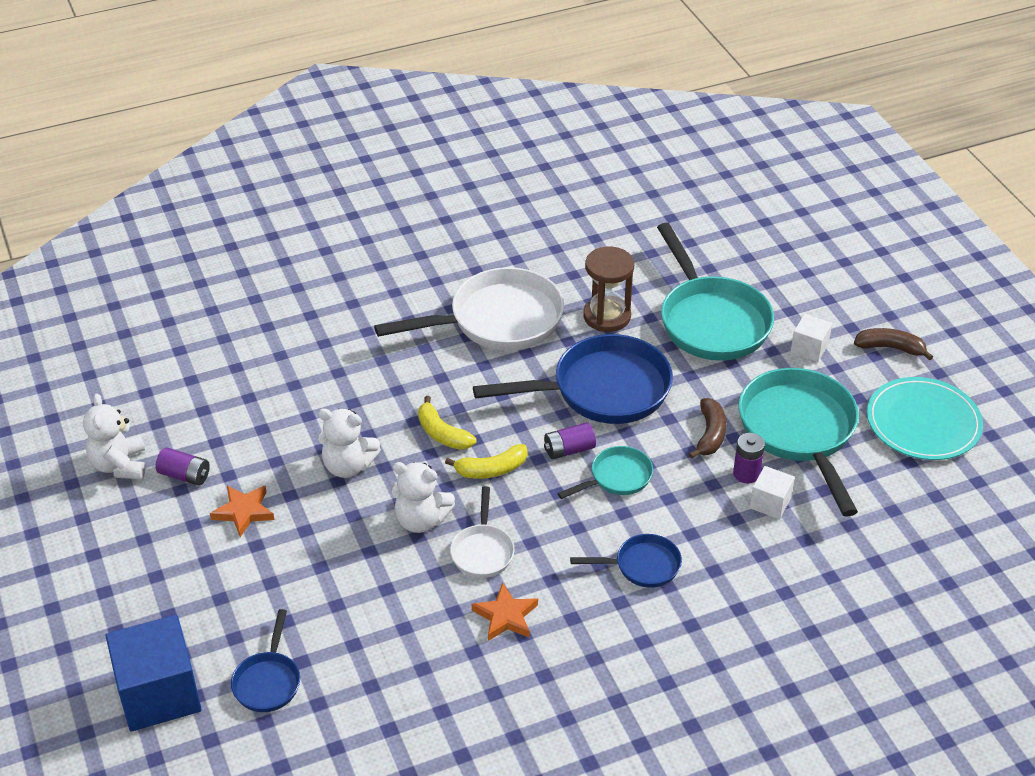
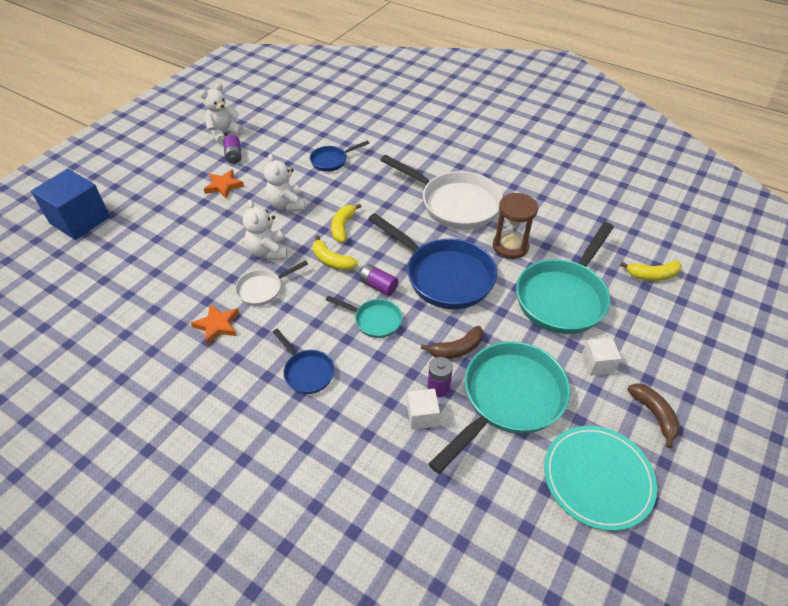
camera: 55 degrees right, 5 degrees up
(268, 681) = (109, 253): blue pan -> blue pan (332, 161)
(738, 244) = (652, 275): none -> yellow banana

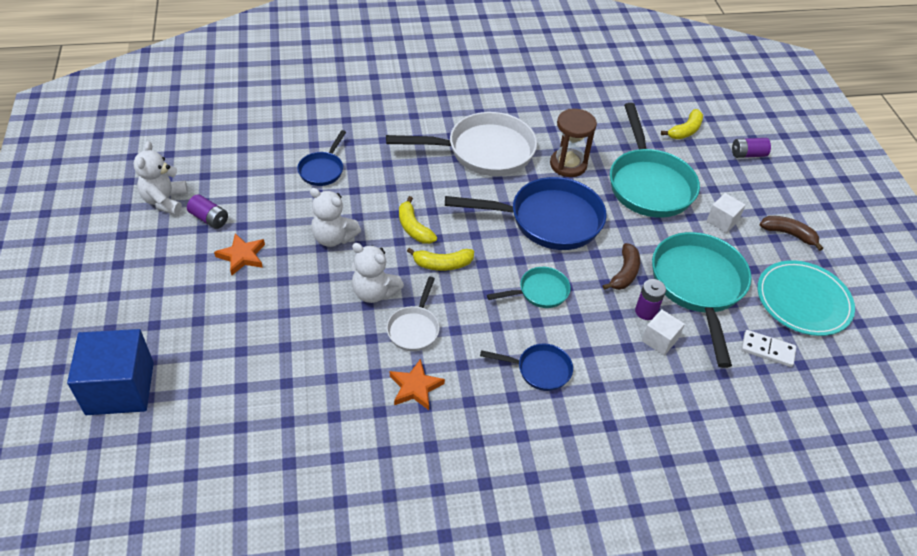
camera: 45 degrees left, 0 degrees up
(378, 286) = (508, 261): purple battery -> purple battery (748, 154)
(508, 491) = (767, 350): none -> white domino

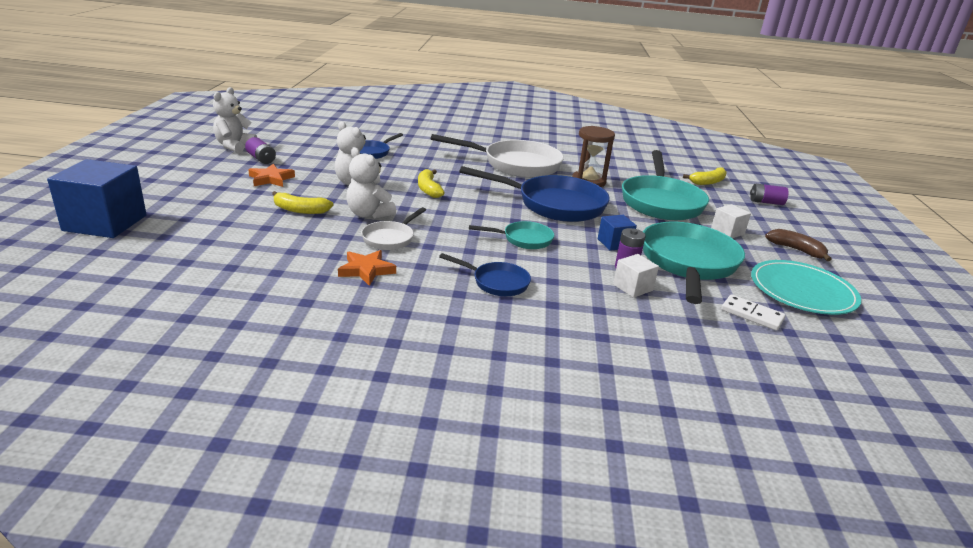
camera: 15 degrees right, 20 degrees down
(442, 264) = (441, 210): yellow banana -> yellow banana (300, 210)
(624, 273) = (614, 243): brown banana -> blue cube

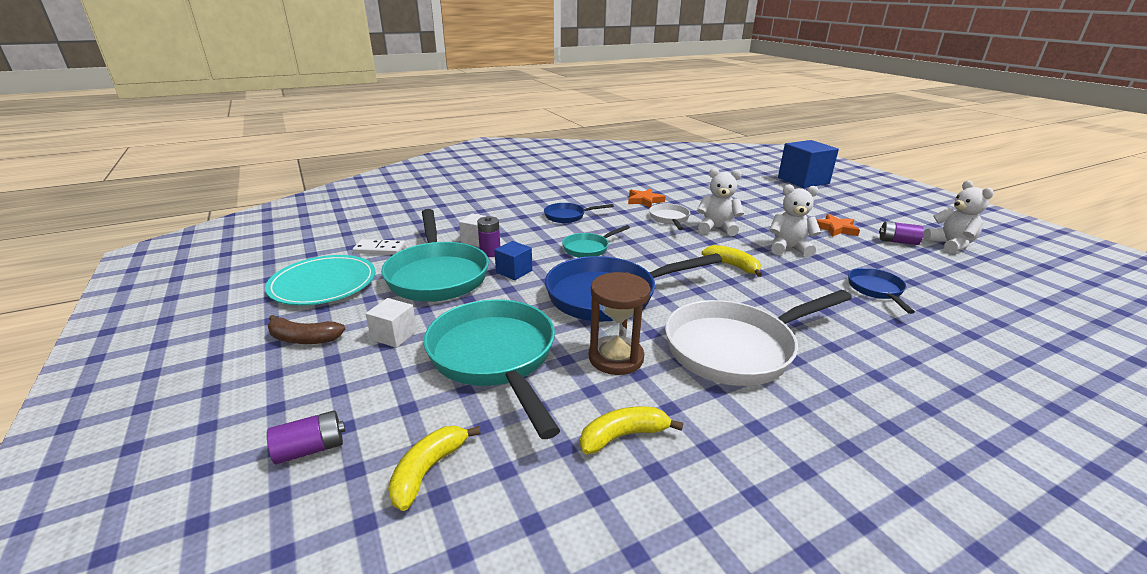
camera: 150 degrees right, 0 degrees up
(300, 210) = (756, 216): yellow banana -> yellow banana (623, 436)

